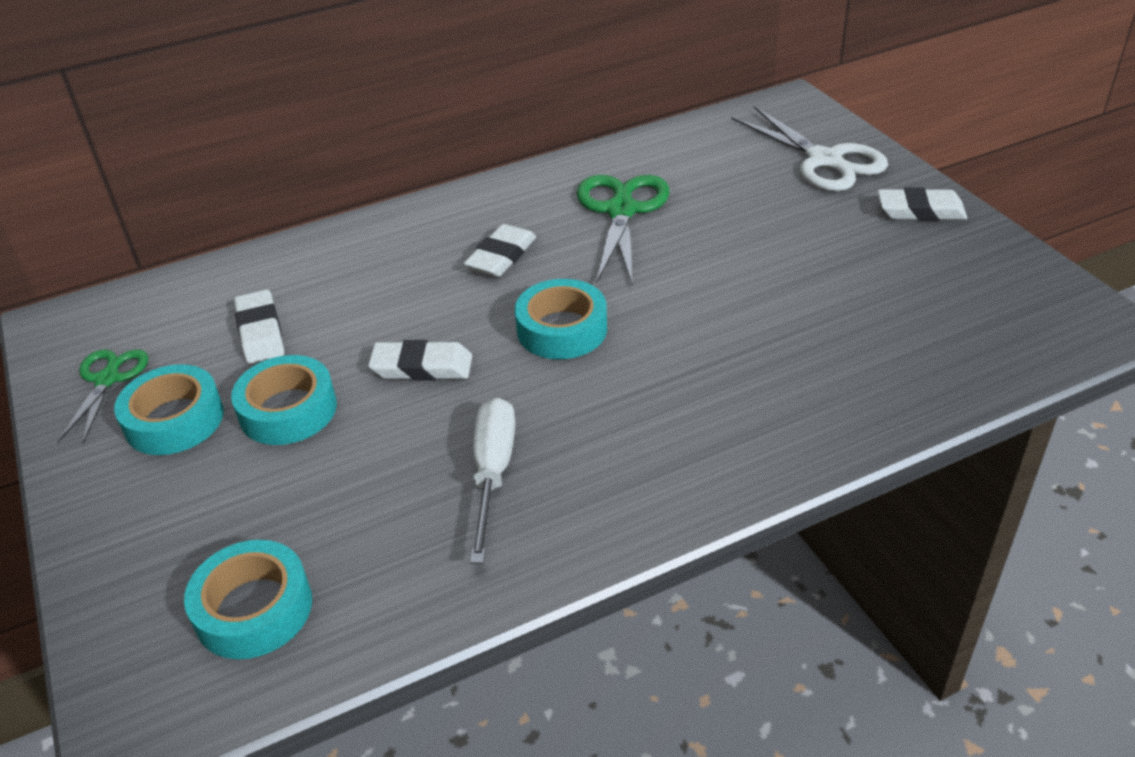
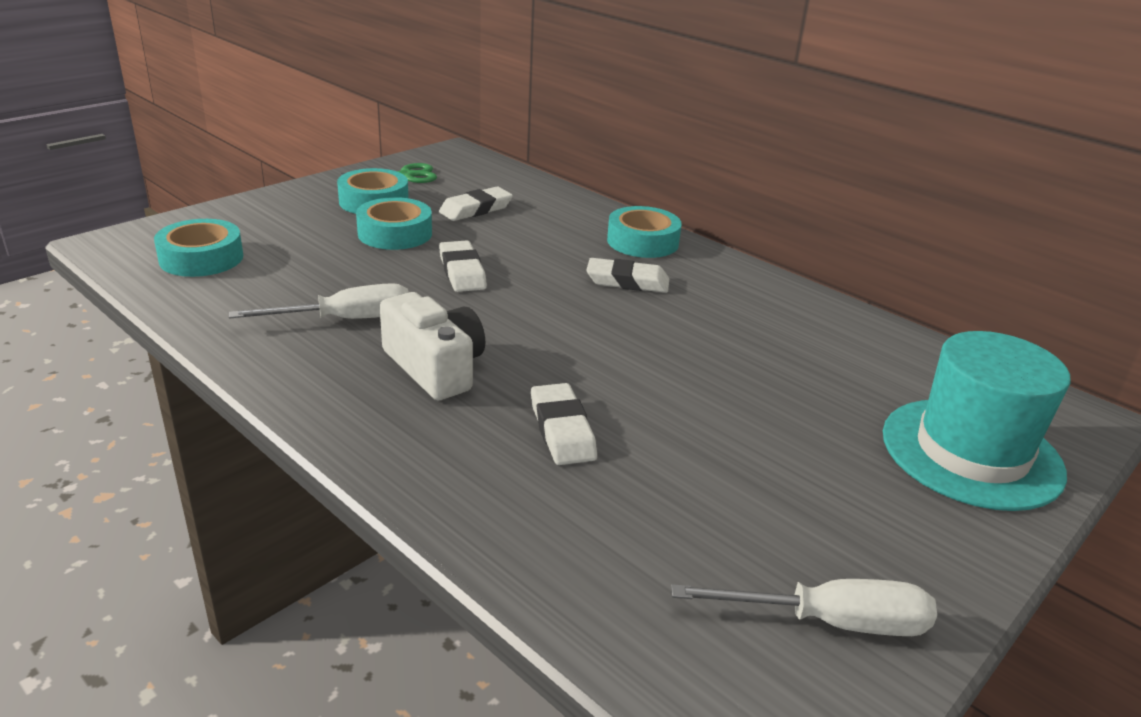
camera: 65 degrees right, 10 degrees down
(562, 329) = (540, 324): turquoise tape -> turquoise tape (642, 241)
(620, 414) = (435, 367): none -> white camera
(621, 211) = (744, 330): green scissors -> none
(824, 160) = (971, 453): white scissors -> turquoise hat
(920, 211) = (930, 546): white eraser -> white eraser (562, 430)
(989, 274) = (829, 622): none -> white screwdriver

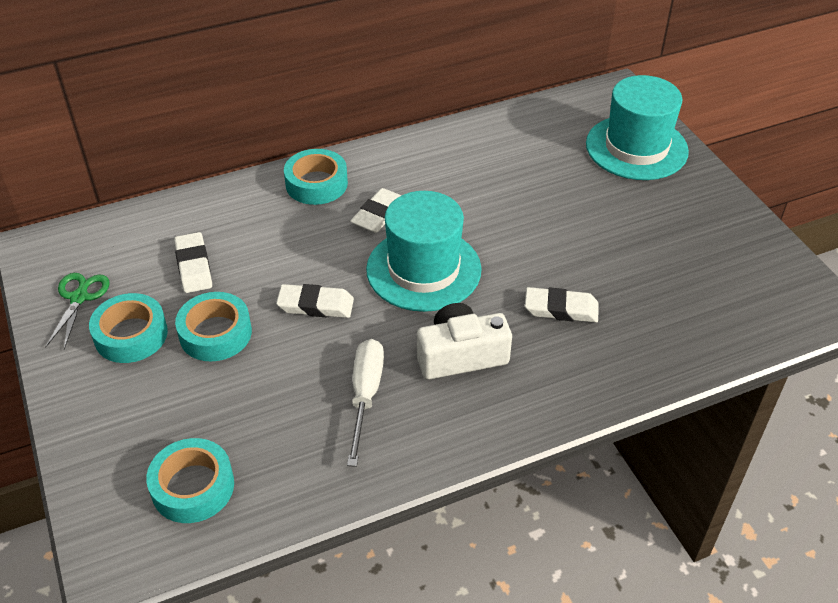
camera: 65 degrees left, 15 degrees up
(561, 321) = (423, 269): none -> turquoise hat
(829, 622) = (749, 259): white screwdriver -> none

